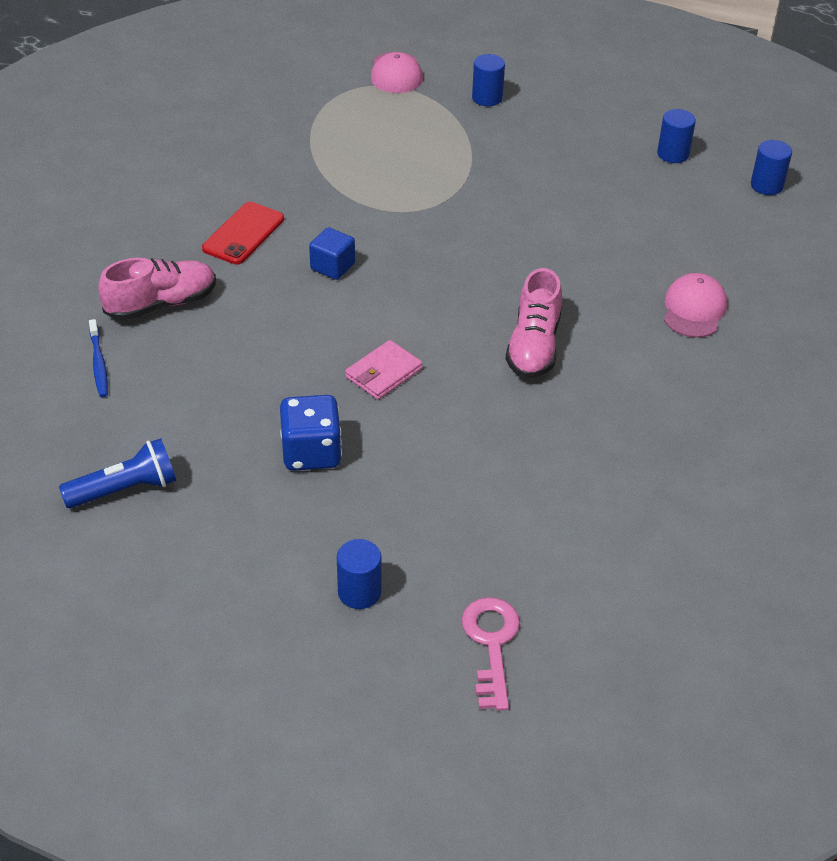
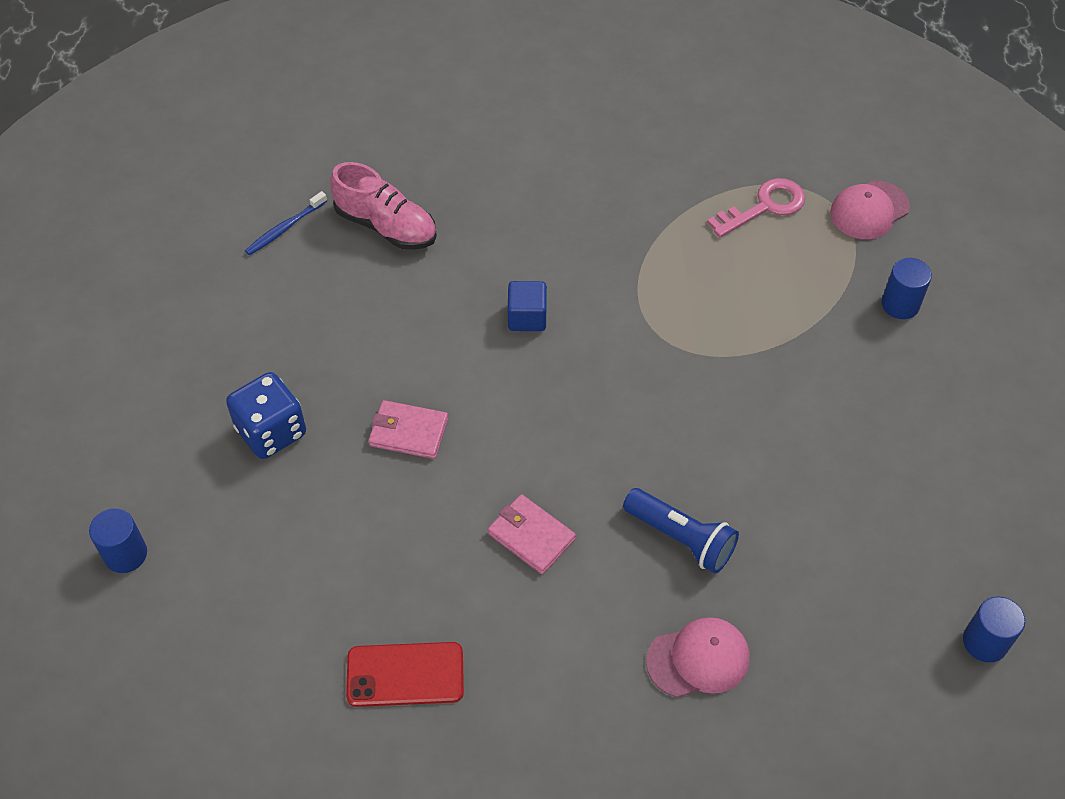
camera: 60 degrees right, 10 degrees up
(125, 489) = (152, 328): blue flashlight -> blue flashlight (681, 538)
(243, 234) = (522, 229): red phone -> red phone (405, 675)
(491, 644) = (116, 688): pink key -> pink key (764, 207)
(533, 346) = (531, 536): pink shoe -> pink wallet
(673, 154) = (958, 520): blue cylinder -> none

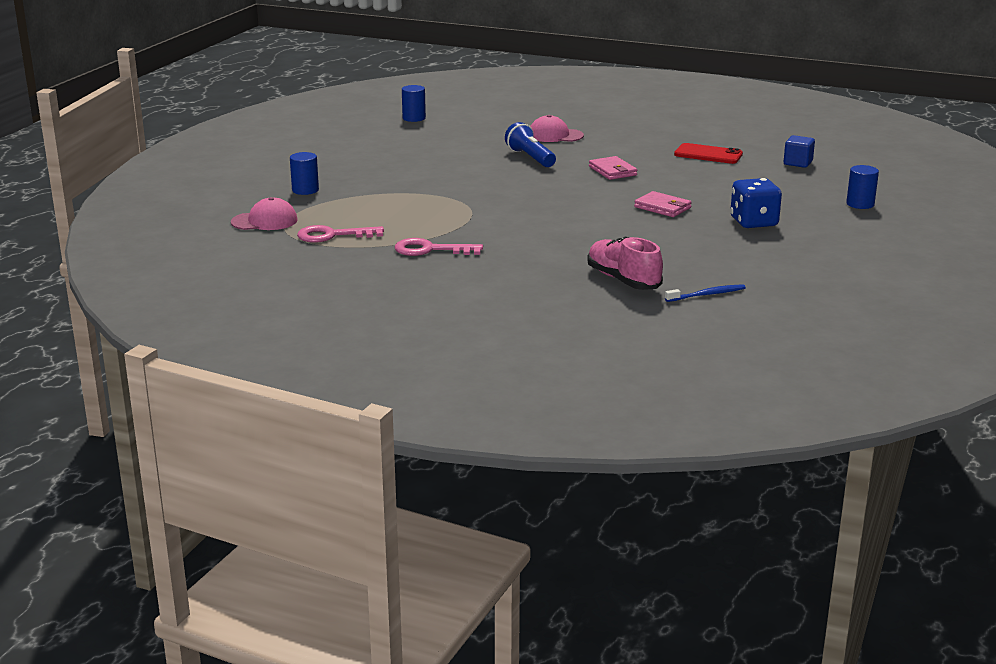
camera: 155 degrees left, 30 degrees down
(527, 317) = (550, 228): blue cube -> blue cube (797, 163)
(633, 215) = (430, 250): none -> pink key

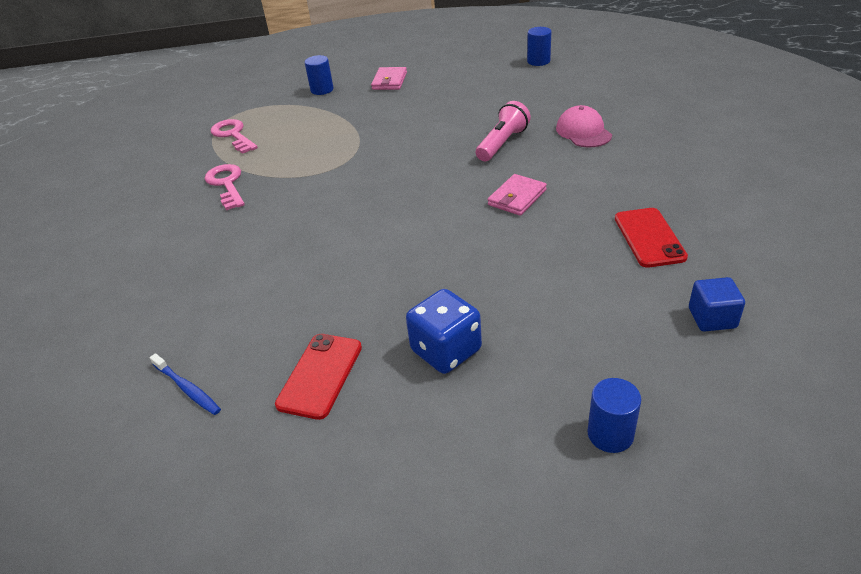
camera: 65 degrees right, 15 degrees up
(264, 221) = (246, 102): pink cap -> none
(530, 158) = (502, 143): blue flashlight -> pink flashlight
(623, 280) = (204, 313): pink shoe -> none
(662, 207) = (436, 266): pink wallet -> pink wallet (389, 81)
(738, 256) = (320, 375): none -> red phone

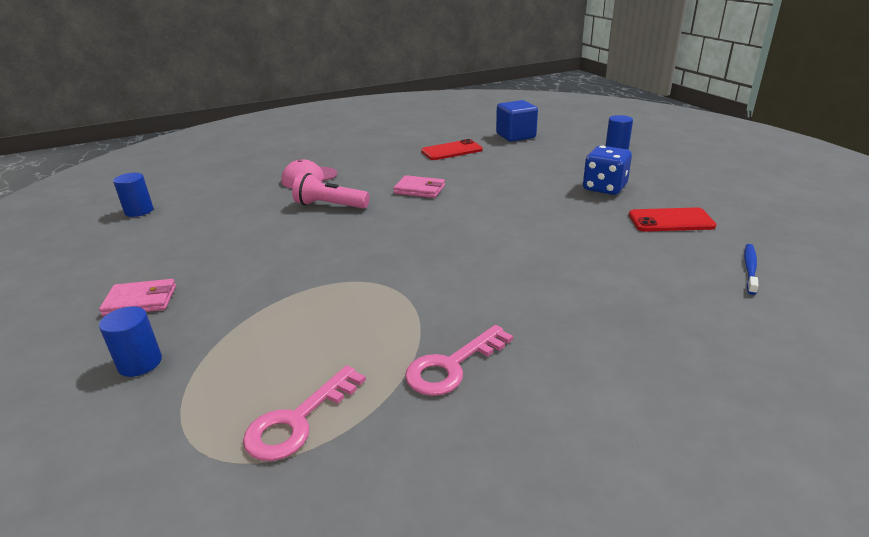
camera: 110 degrees left, 10 degrees down
(712, 318) = (515, 136): blue cube -> blue cube, size x1.52

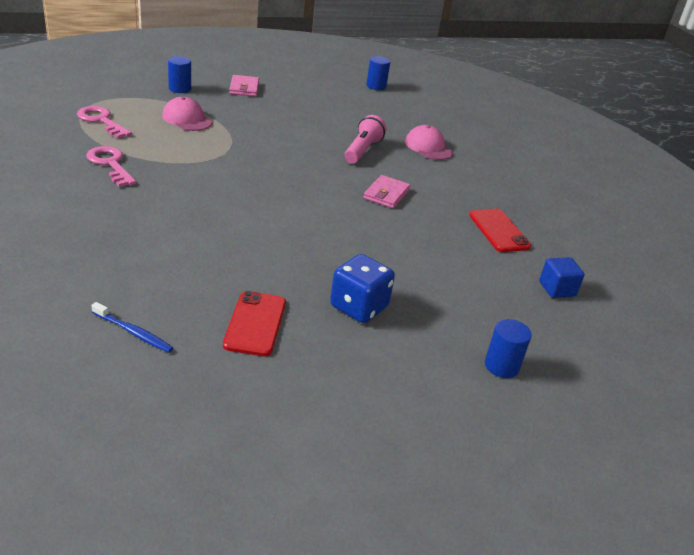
camera: 90 degrees right, 5 degrees up
(270, 330) = (187, 119): none -> pink cap
(515, 136) = (557, 289): blue cube -> blue cube, size x0.66

